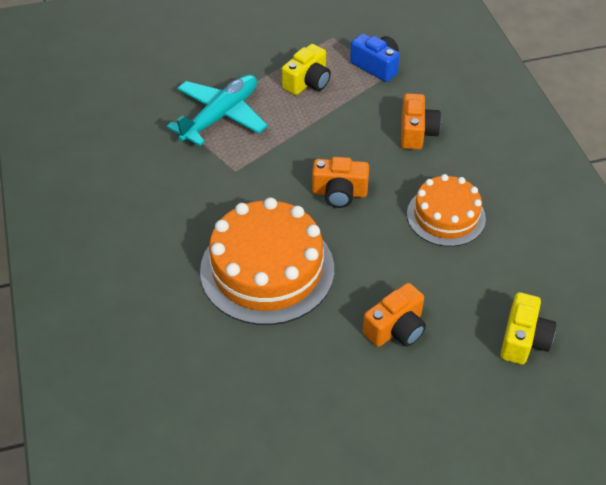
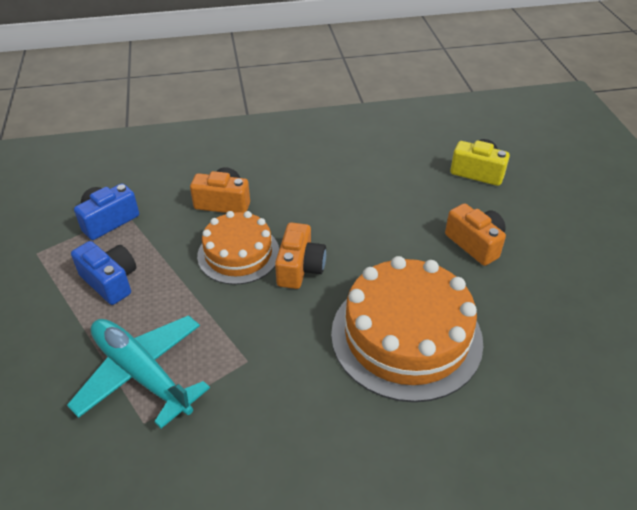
camera: 85 degrees left, 5 degrees down
(307, 82) = (110, 281): yellow camera -> blue camera
(446, 216) = (340, 197): orange cake -> orange cake (238, 254)

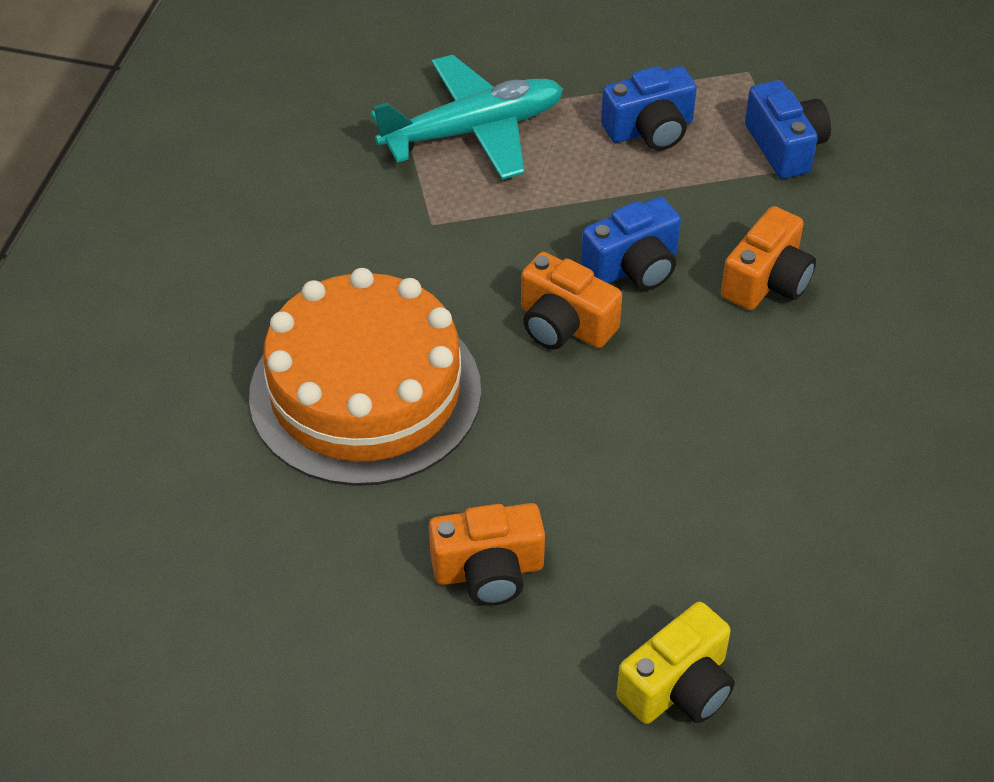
camera: 115 degrees right, 5 degrees up
(238, 254) = (634, 267): orange cake -> blue camera

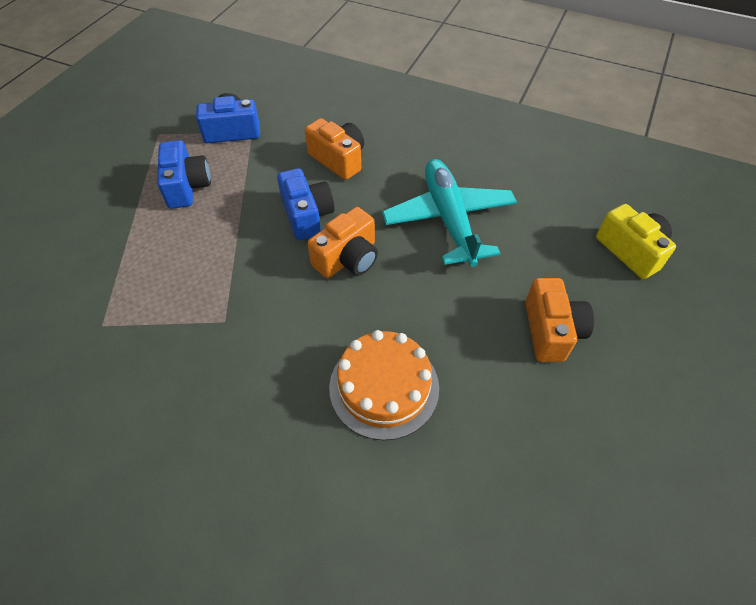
camera: 80 degrees left, 5 degrees up
(365, 392) = (384, 387): orange cake -> orange cake, size x0.61
(474, 131) = (137, 281): turquoise plane -> turquoise plane (448, 219)

